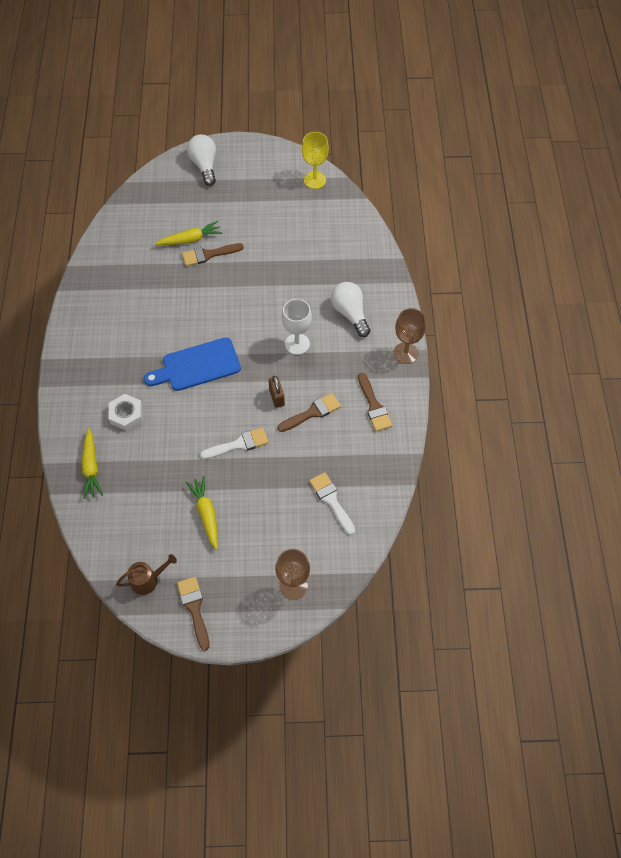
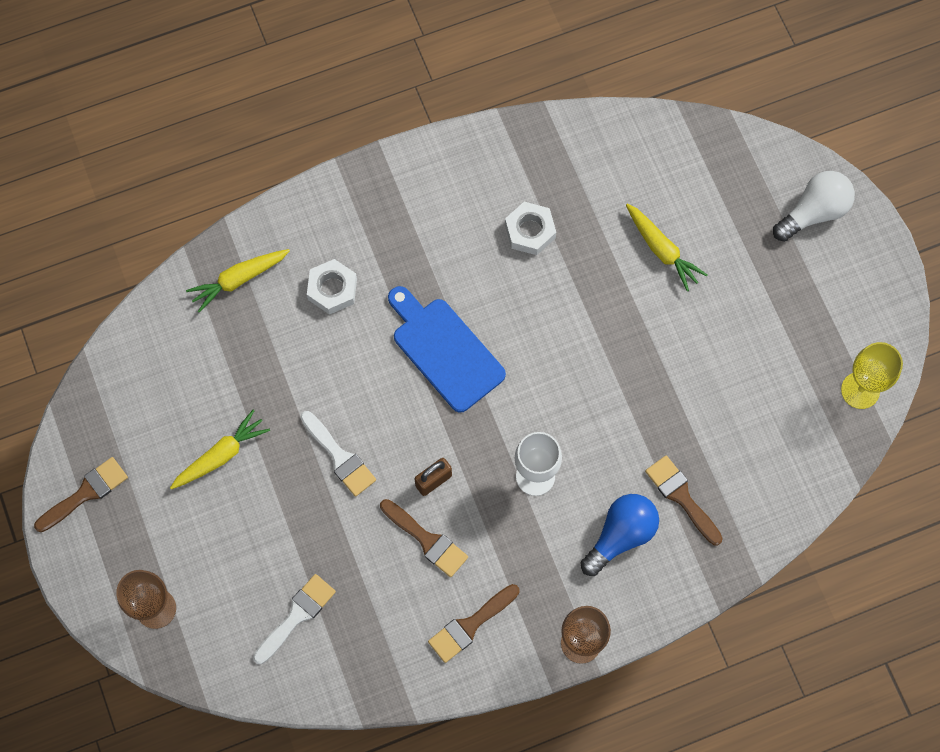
camera: 70 degrees right, 10 degrees up
(144, 298) = (530, 231): none -> white nut
(148, 580) = (105, 419): brown watering can -> none
(208, 255) = (644, 288): brown brush -> brown brush (681, 497)
(350, 313) = (620, 535): white light bulb -> blue light bulb

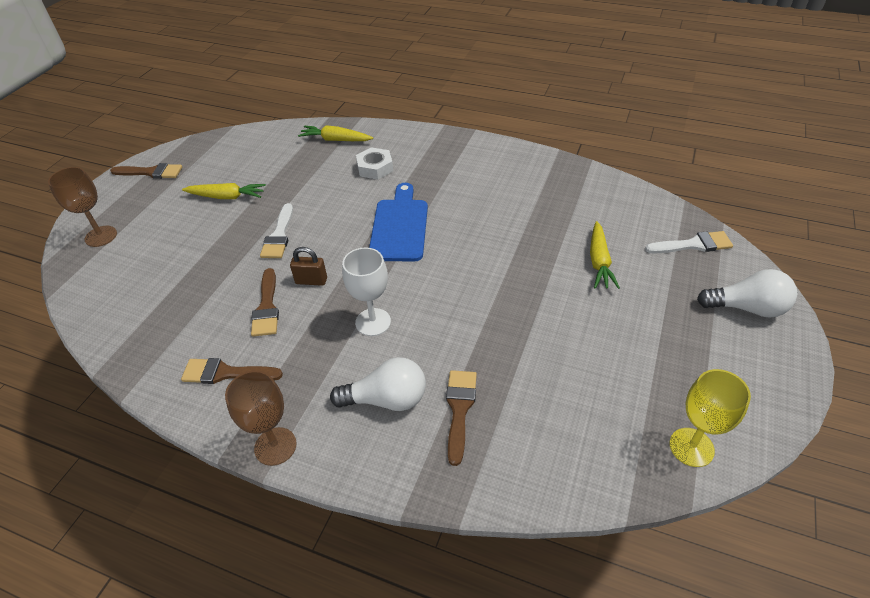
camera: 45 degrees right, 25 degrees down
(297, 615) = (150, 290): white brush -> white brush (693, 245)
(530, 231) = (518, 205): white nut -> none
(620, 535) = (387, 399): blue light bulb -> white light bulb

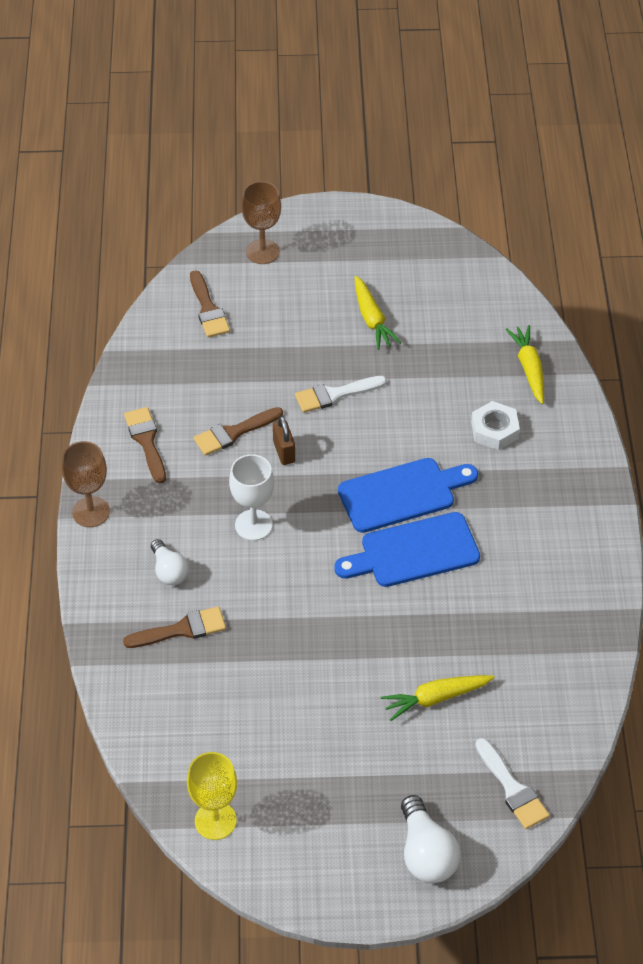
camera: 65 degrees right, 5 degrees up
(151, 172) = (377, 232): brown brush -> brown brush (208, 309)
(387, 399) = (169, 571): white light bulb -> white light bulb, size x0.66
(457, 235) = (414, 552): none -> blue cutting board

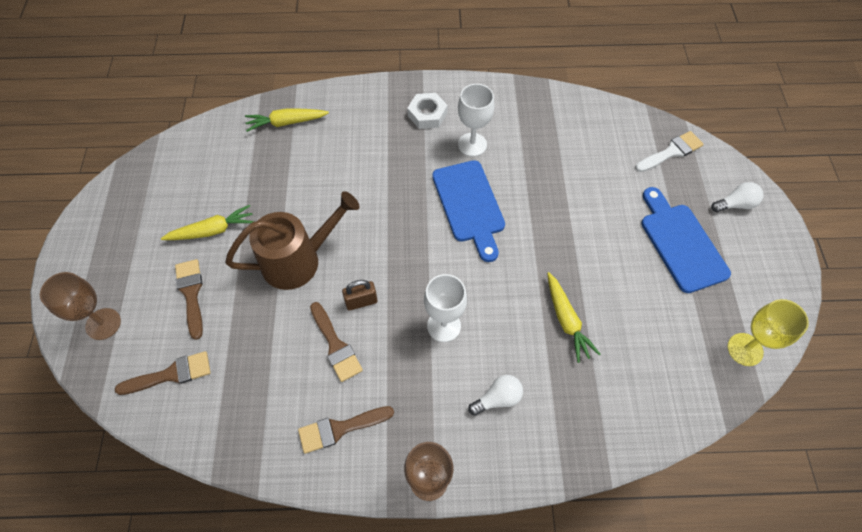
camera: 90 degrees left, 10 degrees up
(182, 629) = (561, 384): brown brush -> brown brush (191, 294)
(335, 394) = (298, 260): white brush -> brown watering can
(402, 494) = (411, 212): blue cutting board -> blue cutting board (681, 243)
(426, 853) = (735, 204): white light bulb -> white light bulb, size x0.66
(436, 698) = (604, 194): yellow carrot -> yellow carrot (566, 320)
(494, 430) = (348, 147): white nut -> white nut (427, 114)
(508, 557) = (472, 144): none -> white goblet

